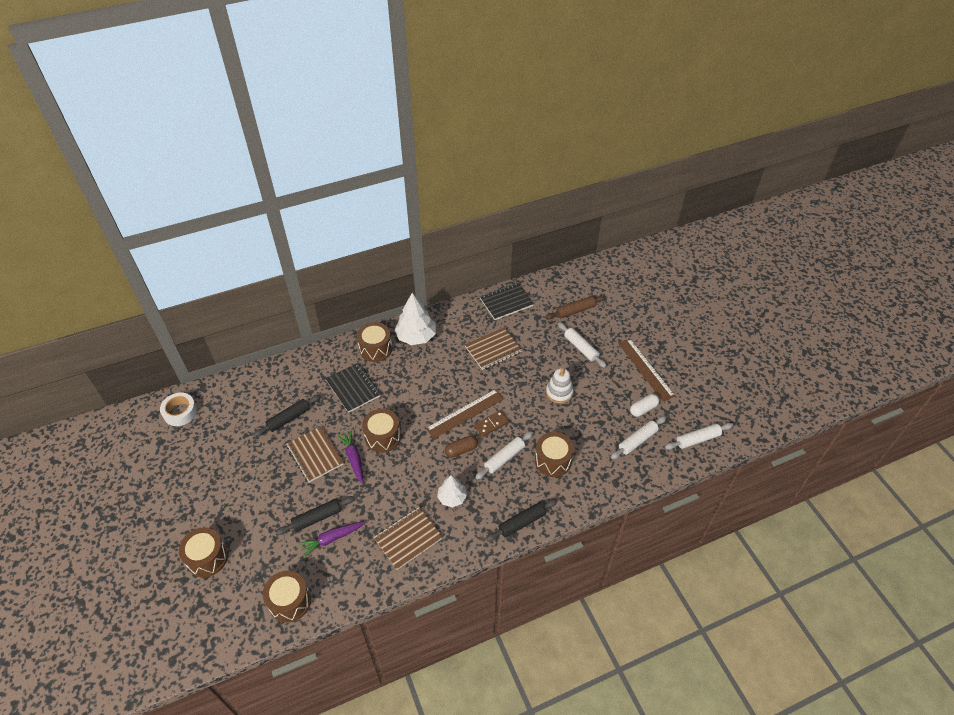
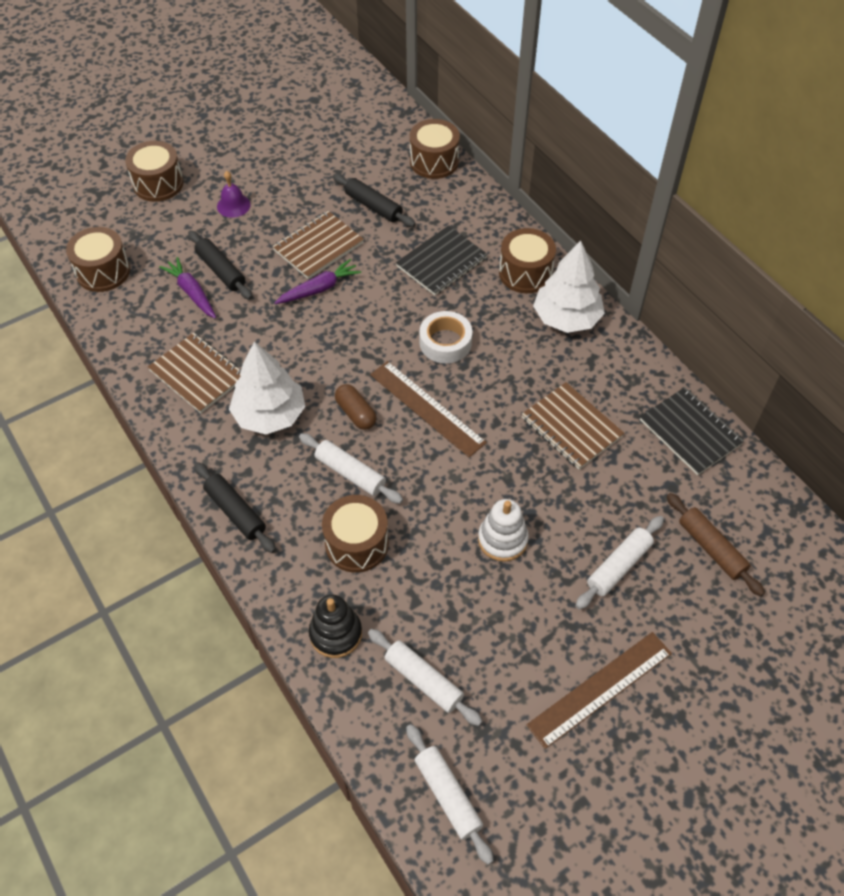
camera: 80 degrees right, 5 degrees up
(180, 412) = (362, 103): white tape -> white tape (445, 342)
(253, 505) = (233, 205): none -> purple bell
(382, 437) = (362, 313): brown drum -> brown drum (434, 162)
(452, 497) = (269, 415): white tree -> white tree, size x1.64
(491, 424) = (413, 446): brown domino -> none
(608, 477) = (335, 633): none -> black stacking toy
(643, 409) = (499, 688): white capsule -> none

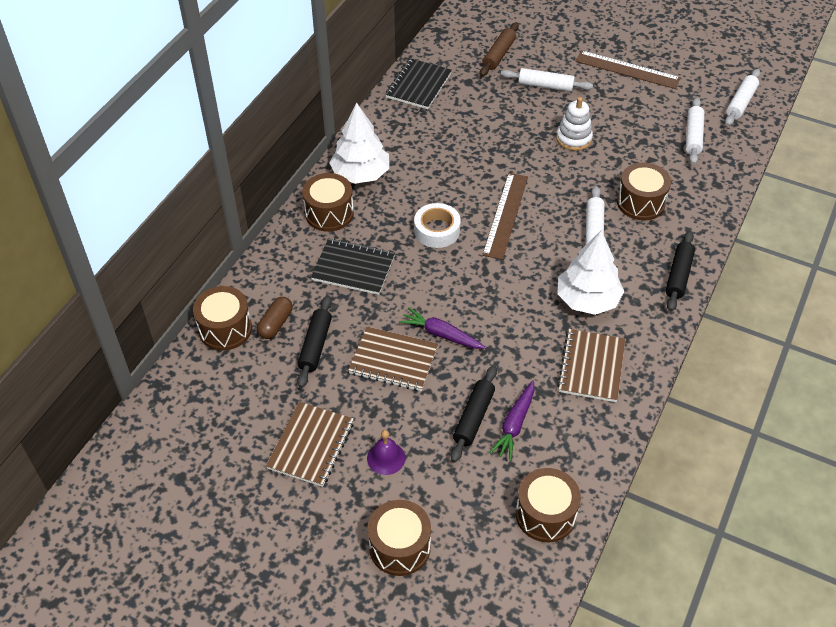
camera: 120 degrees left, 5 degrees down
(335, 633) = (706, 184): black stacking toy -> none
(355, 413) = (543, 251): brown capsule -> brown capsule (276, 324)
(571, 427) = (460, 138): brown notebook -> brown notebook (311, 445)

